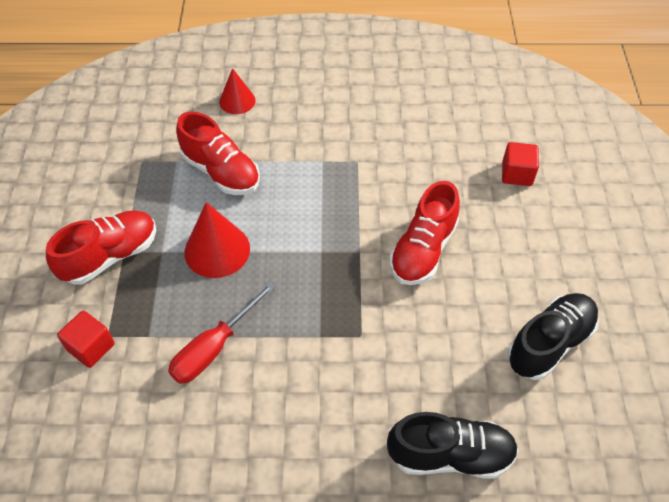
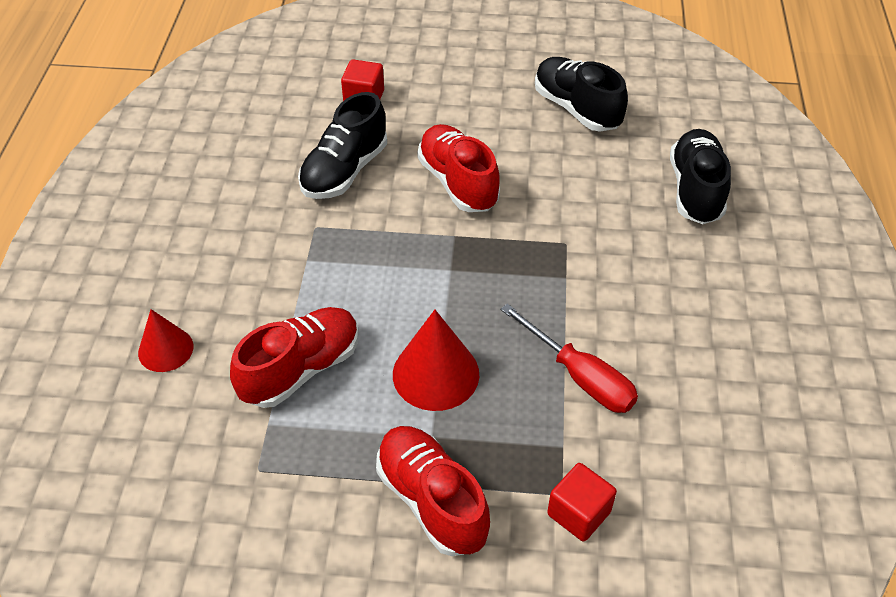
camera: 85 degrees left, 5 degrees down
(422, 172) = (345, 171): none -> black shoe
(423, 250) = (458, 183): red shoe -> red shoe turned 150 degrees counterclockwise

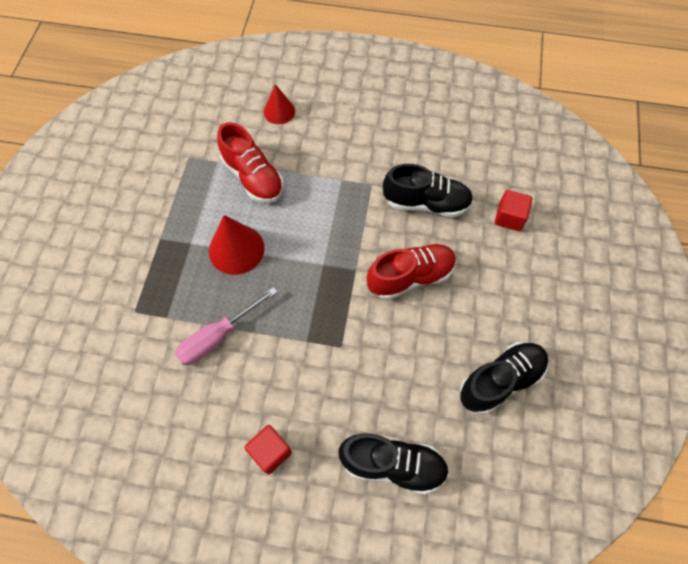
camera: 95 degrees right, 15 degrees up
(345, 171) = (426, 203): black shoe -> black shoe turned 150 degrees clockwise
(432, 500) = (148, 241): red shoe -> none
(579, 513) = (119, 319): red cube -> red cube (270, 452)
(580, 376) = (218, 336): red screwdriver -> pink screwdriver

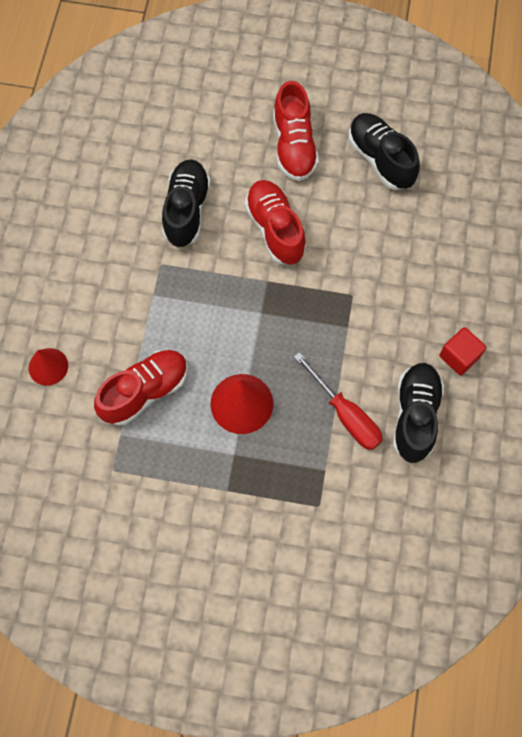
camera: 90 degrees left, 5 degrees up
(218, 336) = (345, 414): pink screwdriver -> red screwdriver
(393, 465) = (462, 251): black shoe -> black shoe (414, 416)
(506, 295) = (294, 146): none -> red shoe
(509, 217) = (206, 134): red cube -> none

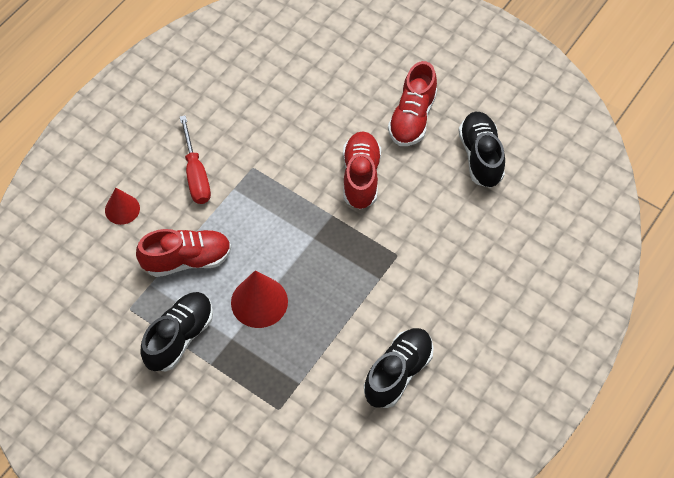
camera: 25 degrees right, 10 degrees down
(186, 210) = (296, 134): black shoe -> black shoe (179, 337)
(345, 414) = (340, 347): red screwdriver -> red screwdriver (196, 174)
(459, 356) = (462, 342): red cube -> none

